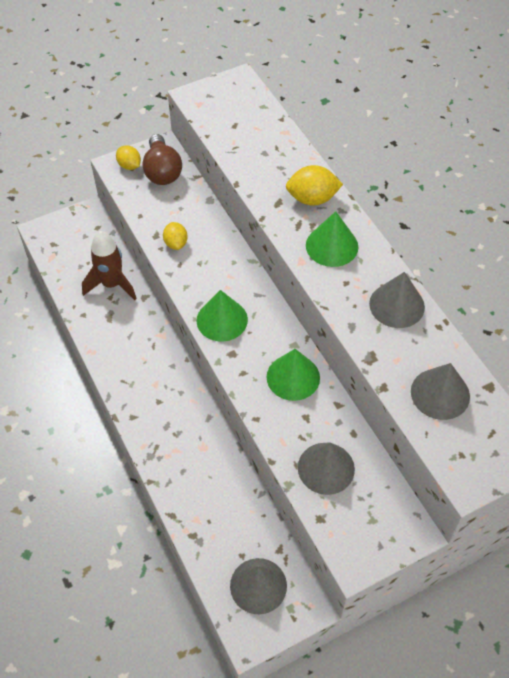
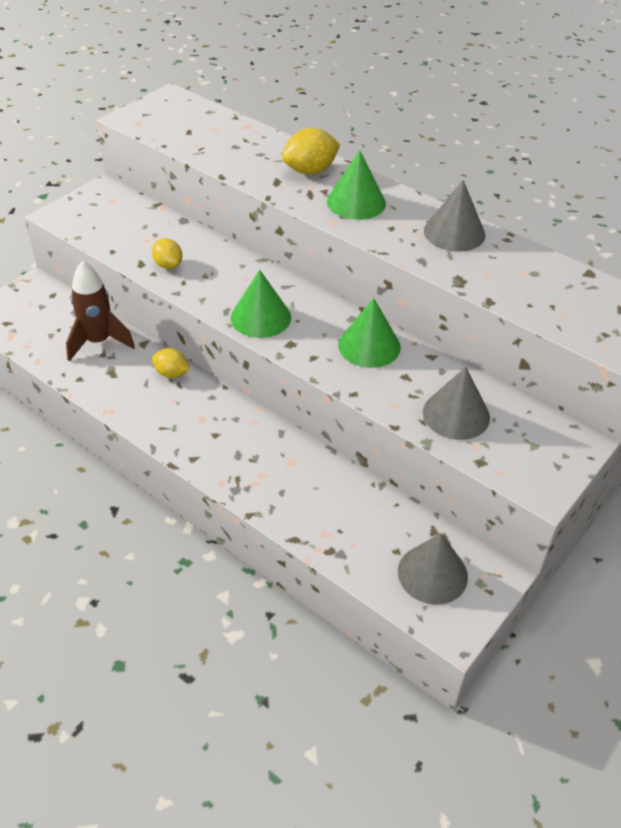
camera: 25 degrees left, 10 degrees down
(129, 166) = (74, 212): yellow lemon -> yellow lemon (171, 373)
(162, 171) = (115, 208): brown light bulb -> none
(440, 393) = (548, 291): grey cone -> none

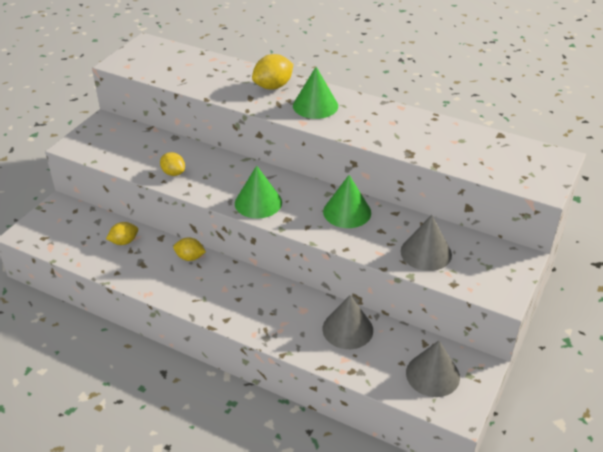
camera: 10 degrees left, 5 degrees down
(98, 342) = (124, 242): brown rocket -> yellow lemon
(454, 233) = (395, 119): grey cone -> grey cone (347, 329)

